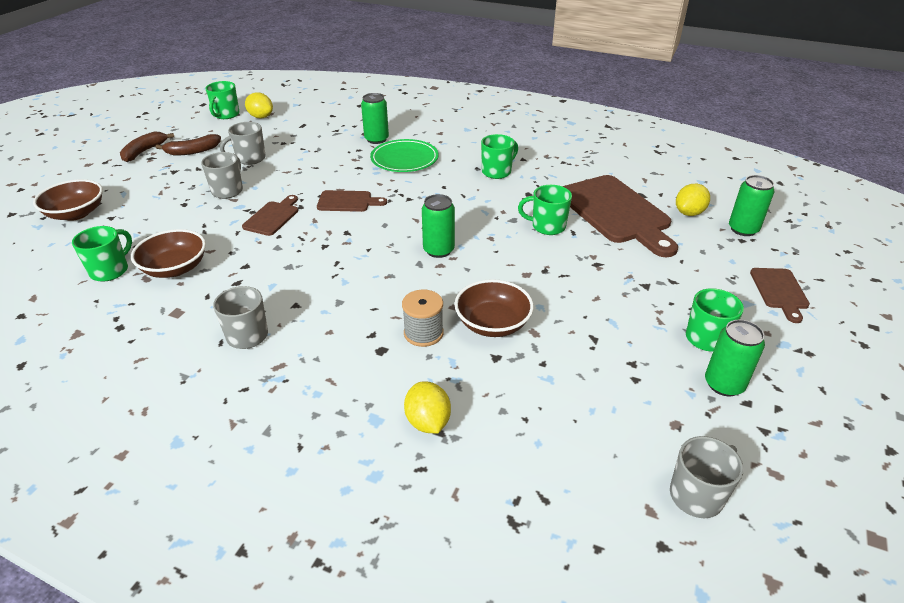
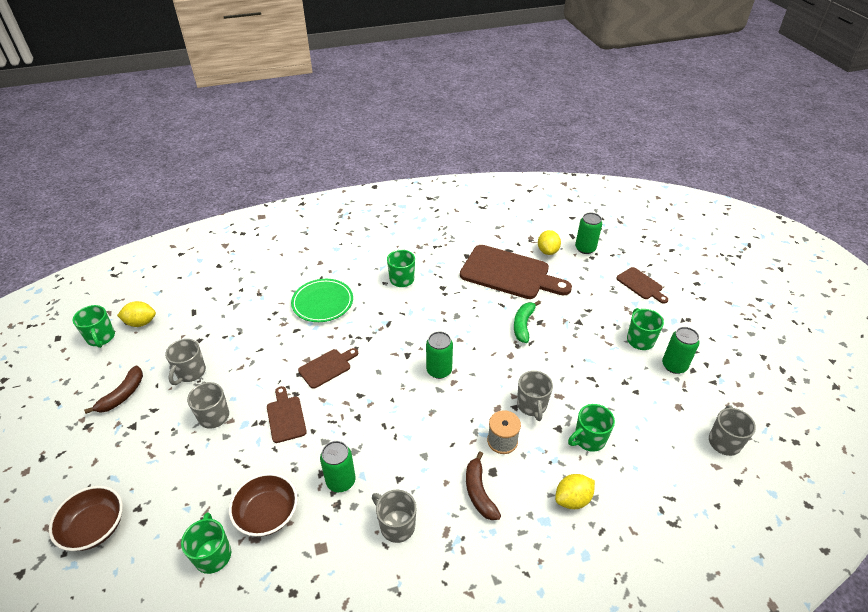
camera: 40 degrees left, 5 degrees up
(144, 151) = (70, 423): brown banana -> brown banana (479, 492)
(376, 139) = (277, 294): green can -> green can (341, 481)
(428, 422) = (572, 499): yellow lemon -> yellow lemon turned 60 degrees counterclockwise
(492, 324) = (532, 406): brown bowl -> grey mug
(547, 226) = (483, 309): green mug -> green mug (588, 439)
(574, 258) = (523, 325): none -> green banana

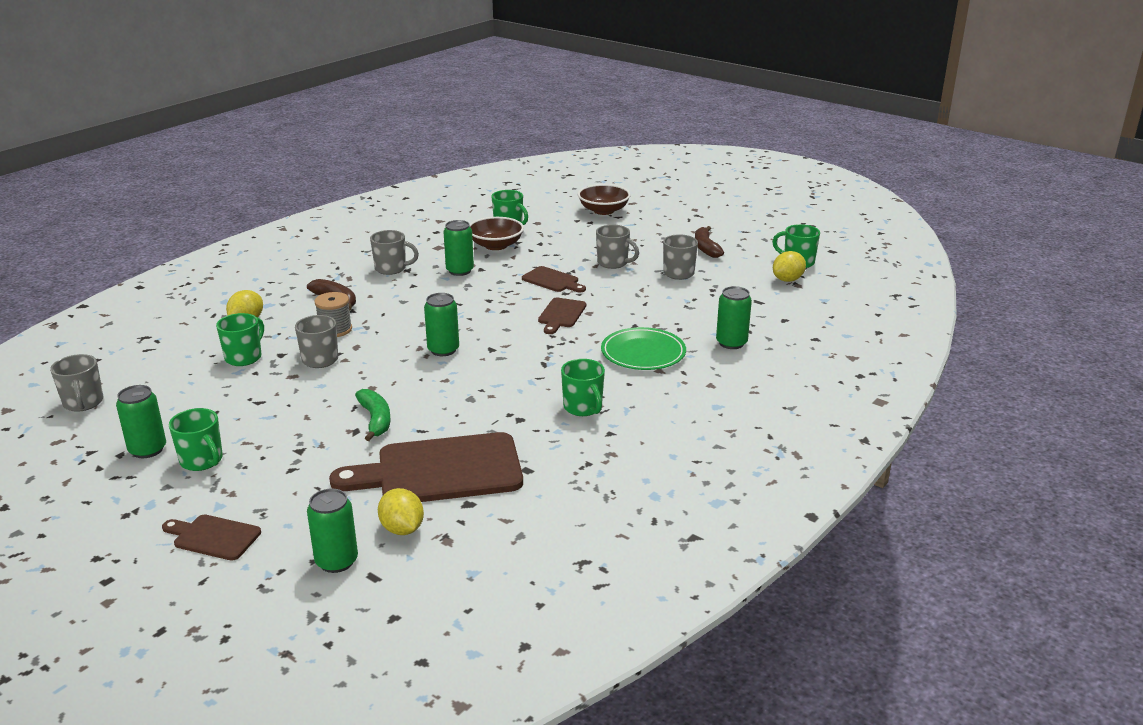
camera: 145 degrees right, 15 degrees down
(265, 285) = (731, 343): none -> green can

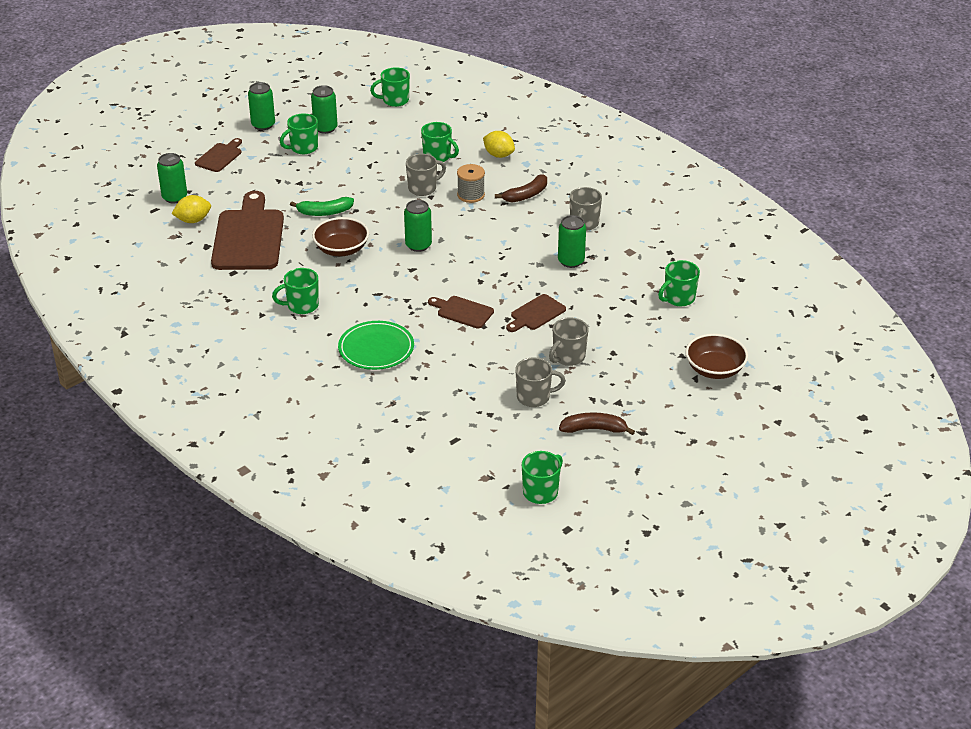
camera: 100 degrees right, 10 degrees up
(83, 403) = (394, 100): grey mug -> green mug
(496, 245) = (627, 286): brown bowl -> brown bowl (341, 249)
(731, 343) = (376, 404): green can -> green can (263, 125)
(787, 280) = (498, 473): yellow lemon -> none

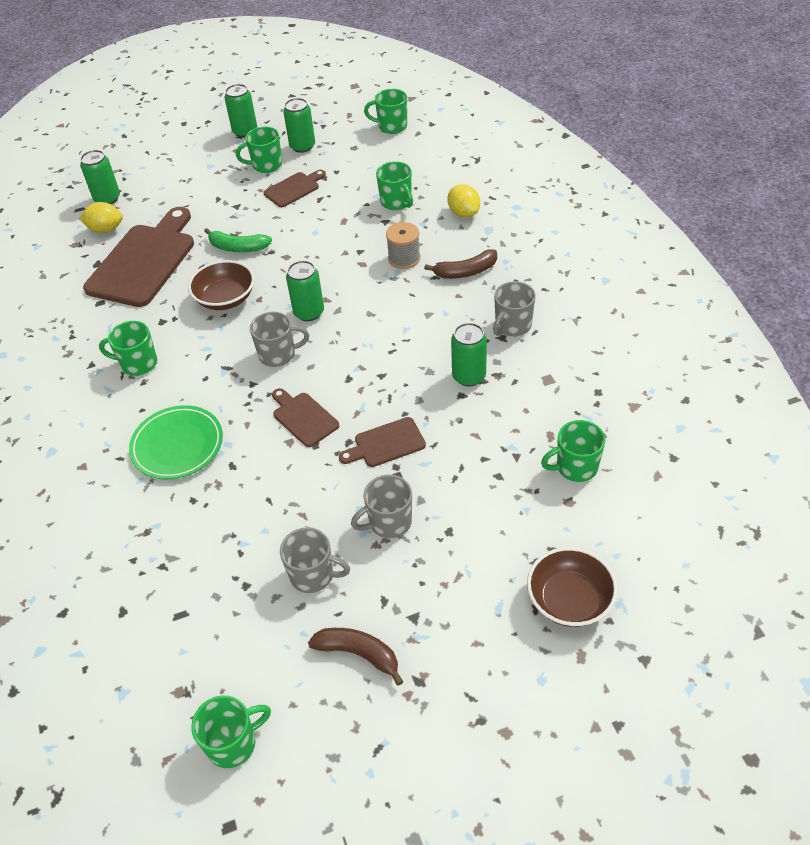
camera: 25 degrees right, 10 degrees up
(220, 156) = (181, 160): brown cutting board -> brown cutting board (294, 189)
(423, 188) = (357, 239): grey mug -> grey mug (278, 355)

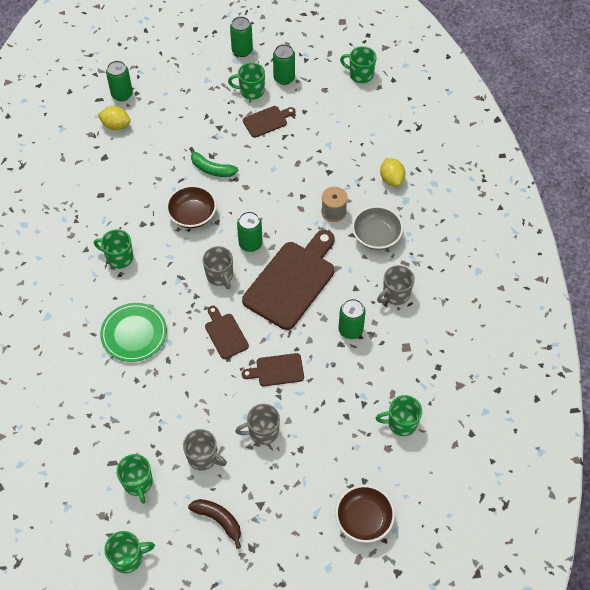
camera: 10 degrees right, 10 degrees up
(144, 261) = (139, 164): brown cutting board -> brown cutting board (292, 281)
(278, 355) = (220, 276): grey mug -> grey mug turned 60 degrees clockwise
(396, 202) = (343, 155): green mug -> green mug (138, 483)
(466, 272) = (376, 236): brown banana -> grey bowl

